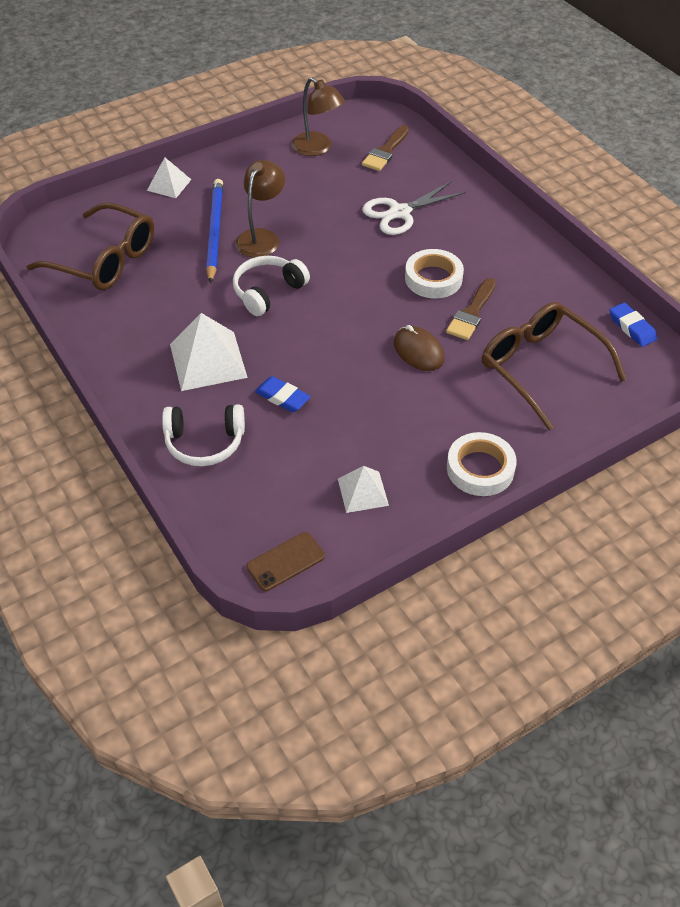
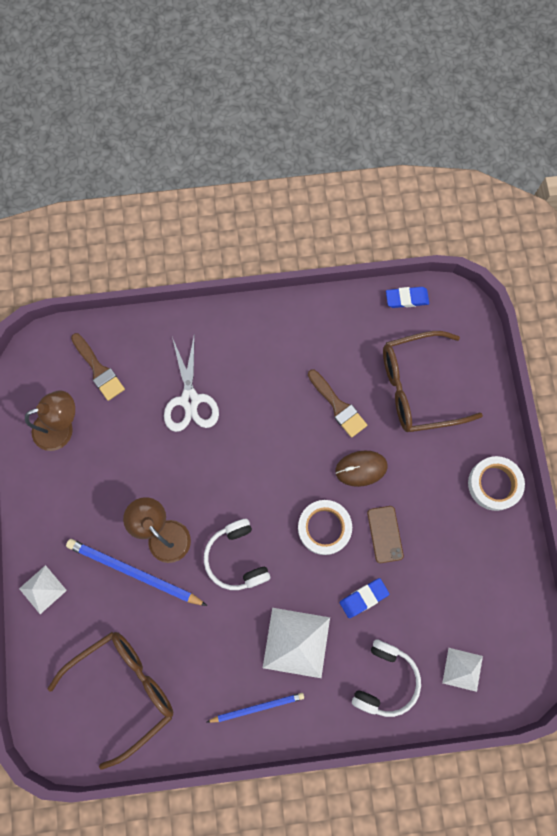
camera: 65 degrees left, 25 degrees up
(129, 353) = (257, 707): none -> blue pencil
(285, 561) = (521, 663): brown phone -> brown phone (385, 534)
(363, 492) = (481, 579): white pyramid -> white pyramid (462, 669)
(433, 278) = (285, 415): white tape -> white tape (324, 528)

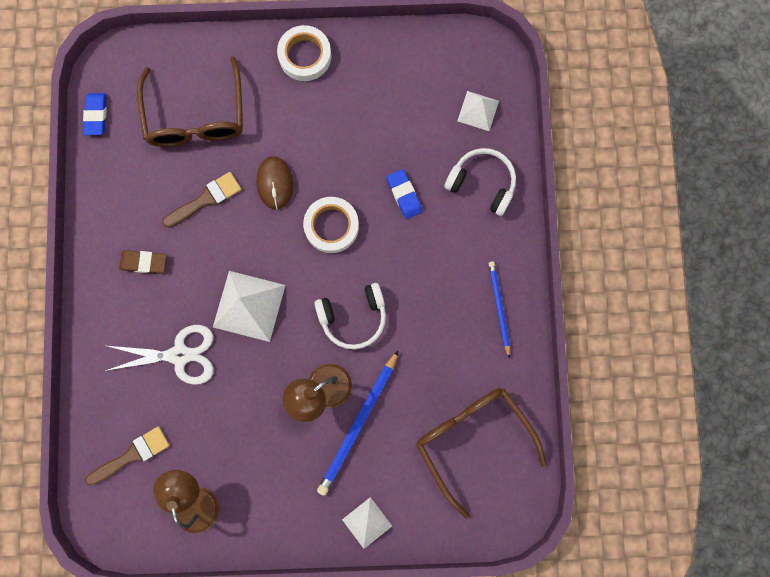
camera: 85 degrees left, 5 degrees up
(272, 358) = (144, 262): none -> brown eraser
(296, 642) = (441, 264): white pyramid -> white pyramid (249, 306)
(385, 534) = (344, 167): brown phone -> none

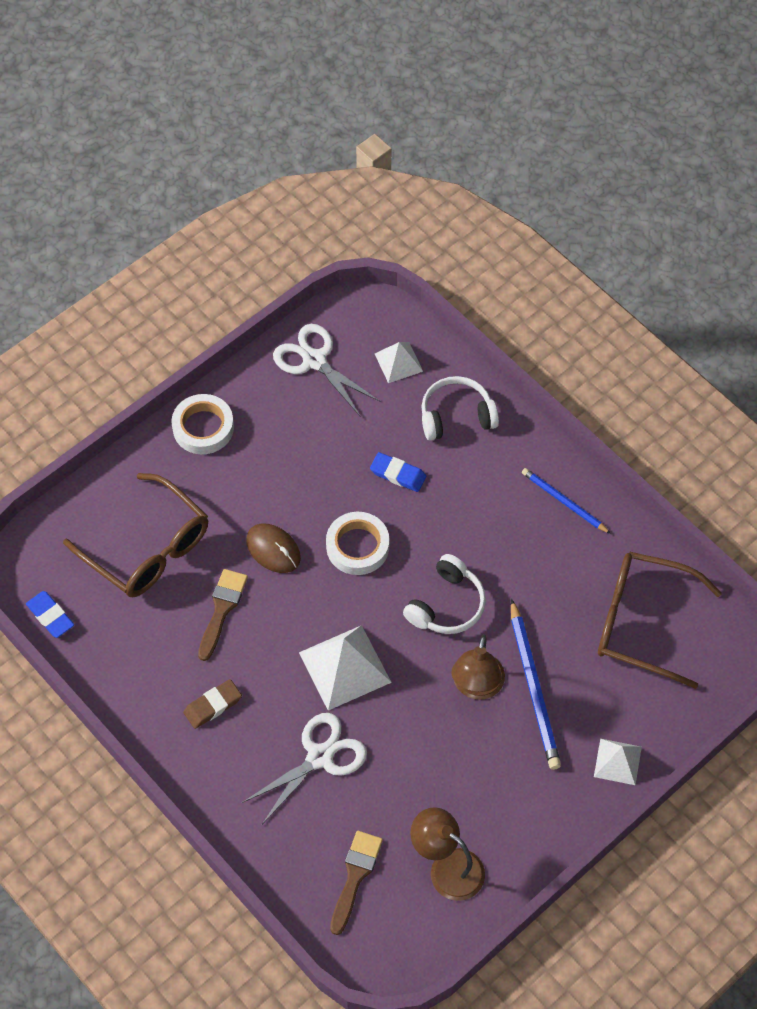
camera: 40 degrees left, 20 degrees down
(421, 64) = (314, 361): none -> white scissors

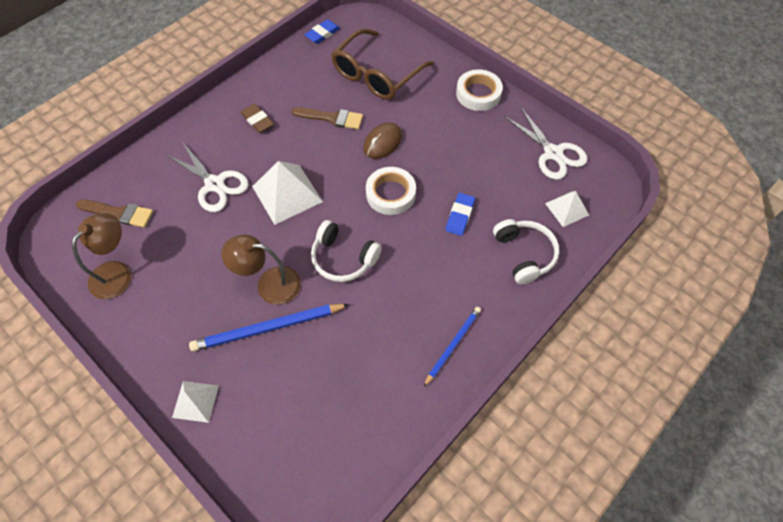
camera: 85 degrees right, 0 degrees up
(314, 361) = (553, 153): white scissors -> white scissors turned 105 degrees clockwise
(642, 622) = (333, 420): brown glasses -> none

